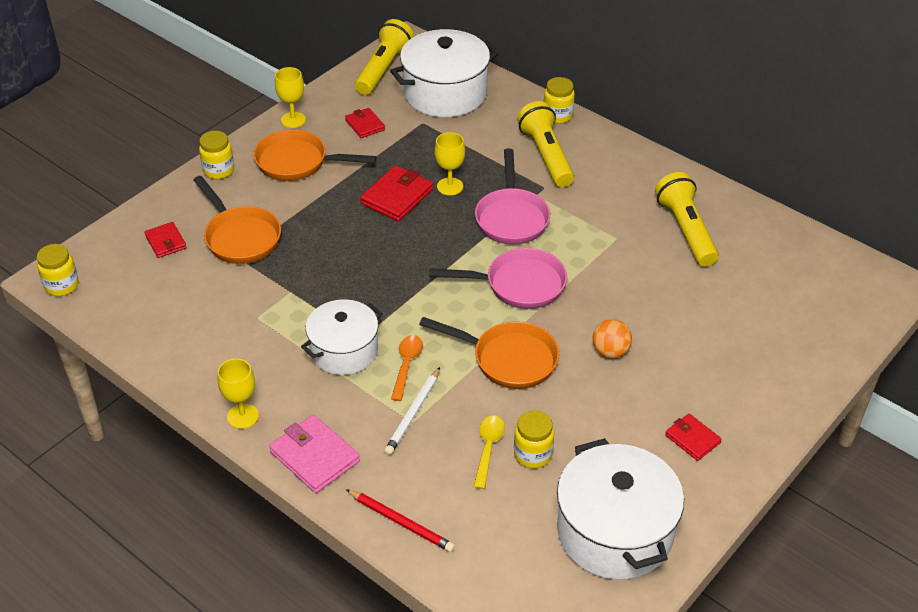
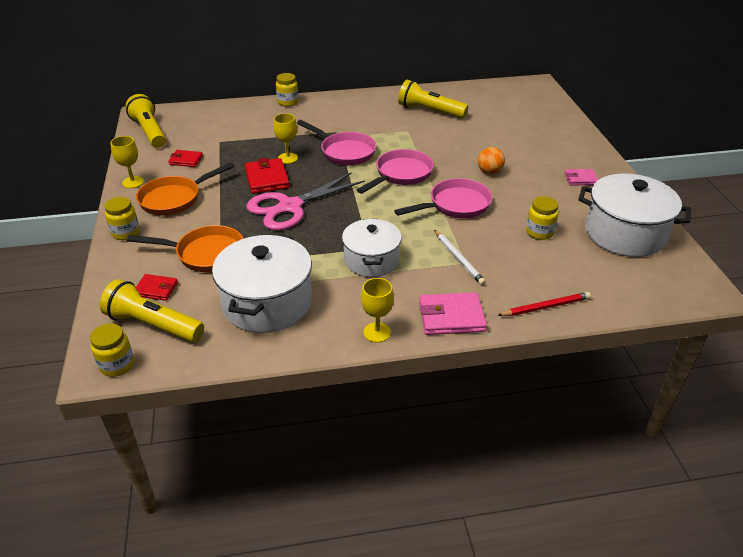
camera: 50 degrees left, 5 degrees down
(368, 242) = (290, 207): none -> pink scissors
(406, 365) = (415, 242): orange spoon -> none
(445, 93) = (208, 123): white pot -> white pot (267, 303)
(488, 448) = (518, 245): yellow spoon -> none
(508, 359) = (455, 205): orange pan -> pink pan
(546, 156) = (313, 119): yellow flashlight -> yellow flashlight (153, 325)
(692, 439) = (580, 179): red wallet -> pink wallet

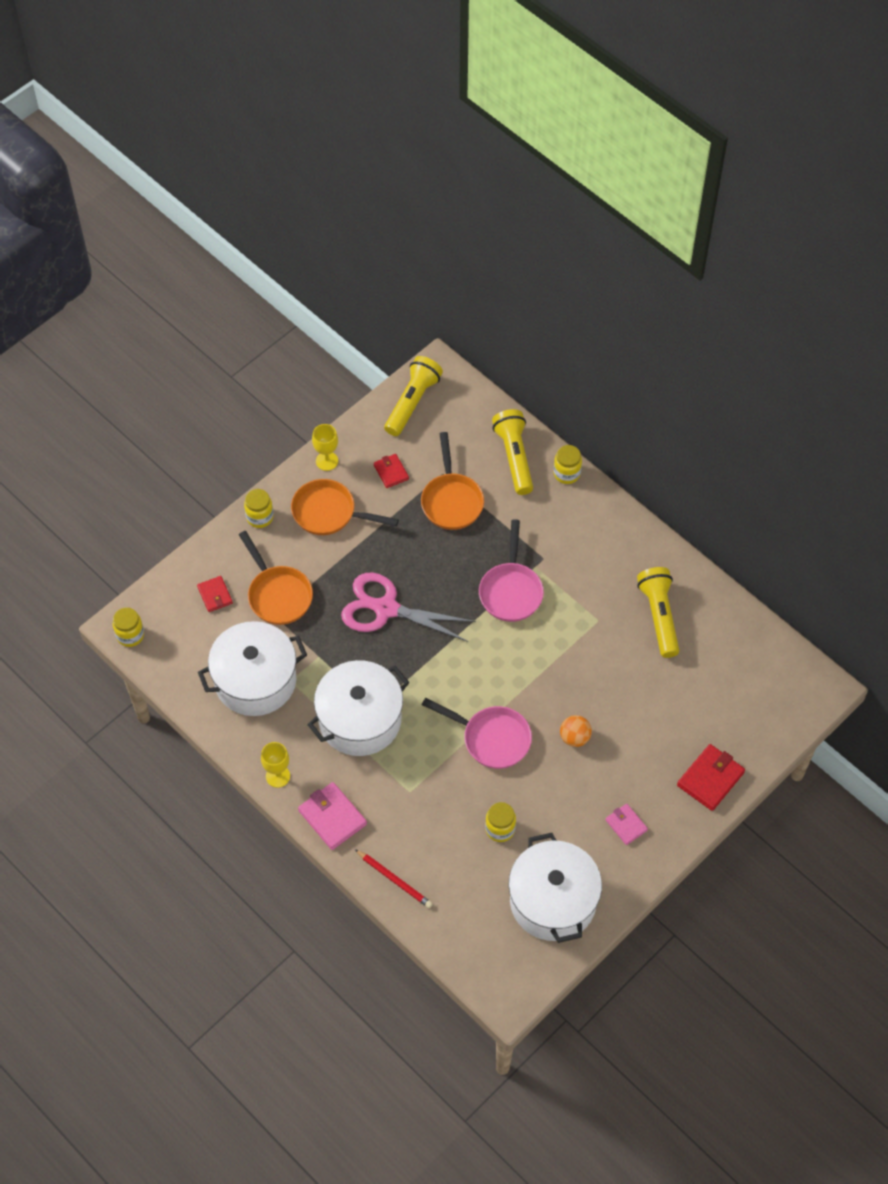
camera: 55 degrees right, 20 degrees up
(153, 325) = (180, 625): yellow flashlight -> yellow flashlight (514, 457)
(244, 146) = (451, 500): none -> orange pan
(267, 179) = (414, 559): red wallet -> red wallet (710, 779)
(288, 158) = (461, 551): yellow goblet -> none
(371, 260) = (360, 719): white pot -> white pot, size x1.52
(401, 174) = (508, 664): pink pan -> none
(458, 259) = (411, 784): white pencil -> none

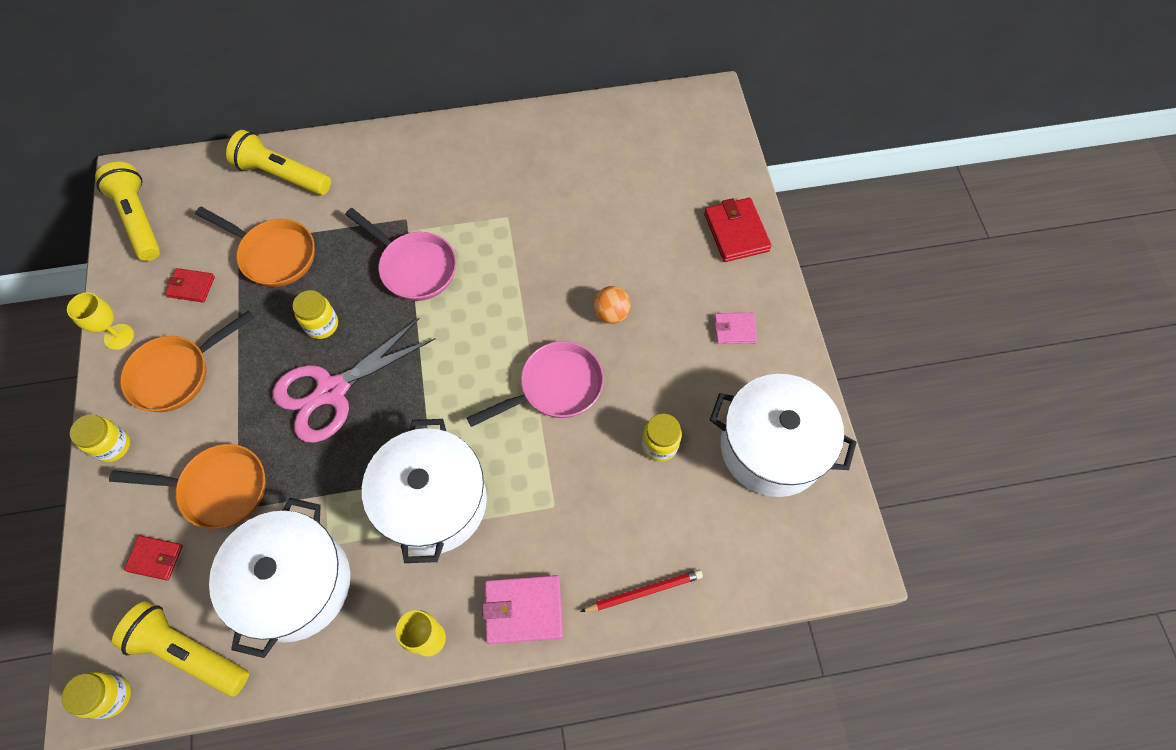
camera: 55 degrees left, 5 degrees up
(566, 473) = (339, 146): yellow jar -> yellow jar (322, 325)
(659, 616) = (544, 168): yellow flashlight -> yellow flashlight (189, 652)

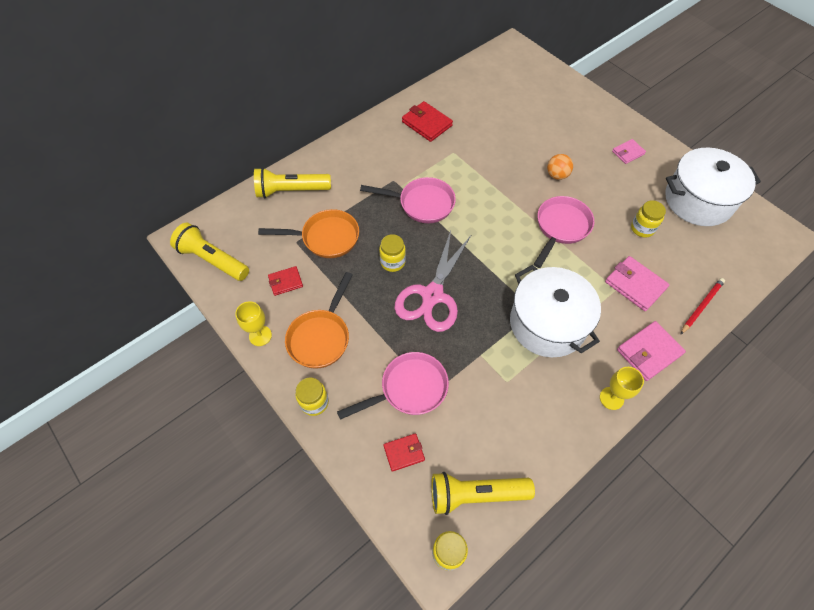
camera: 30 degrees left, 5 degrees down
(218, 489) = (409, 389): orange pan -> pink pan
(295, 584) = (507, 415): white pot -> none
(583, 515) = (635, 285): none -> pink wallet
(736, 232) = (585, 105): red wallet -> red wallet (427, 124)

